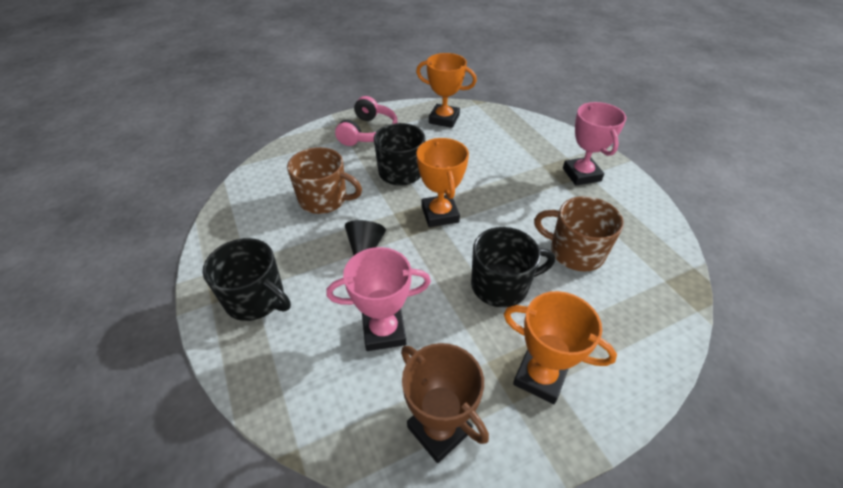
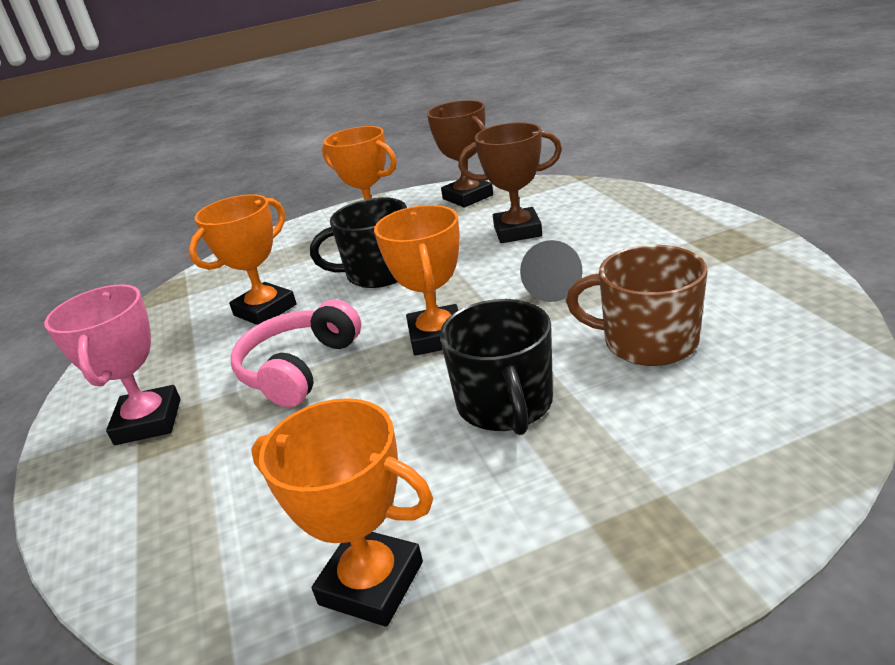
camera: 170 degrees left, 15 degrees down
(256, 299) = (678, 235): black mug -> none
(368, 132) = (604, 517): pink headphones -> pink headphones (299, 368)
(384, 331) = (517, 231): pink trophy -> brown trophy
(575, 252) = (265, 310): brown mug -> orange trophy

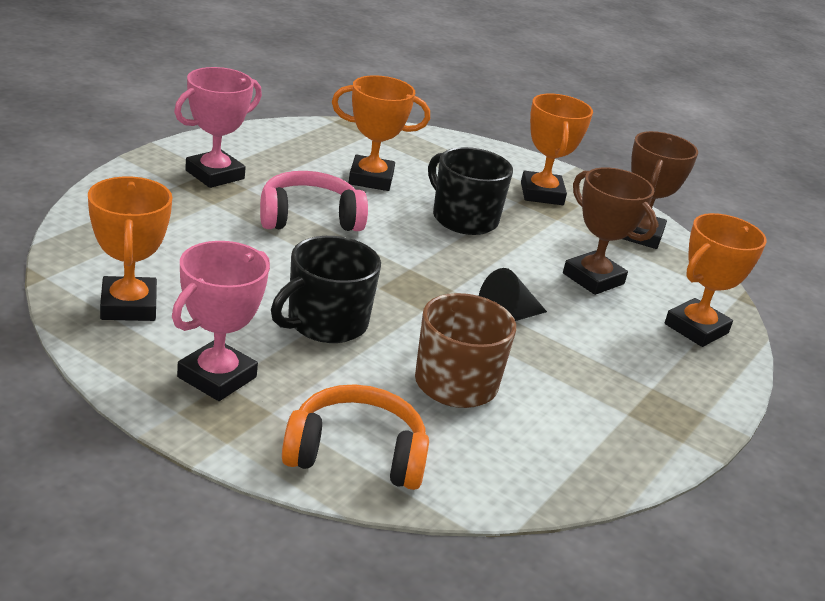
camera: 45 degrees right, 0 degrees up
(437, 336) = (390, 271): orange trophy -> orange trophy (696, 328)
(576, 528) = (217, 377): none -> pink trophy
(764, 442) = (356, 454): none -> orange headphones

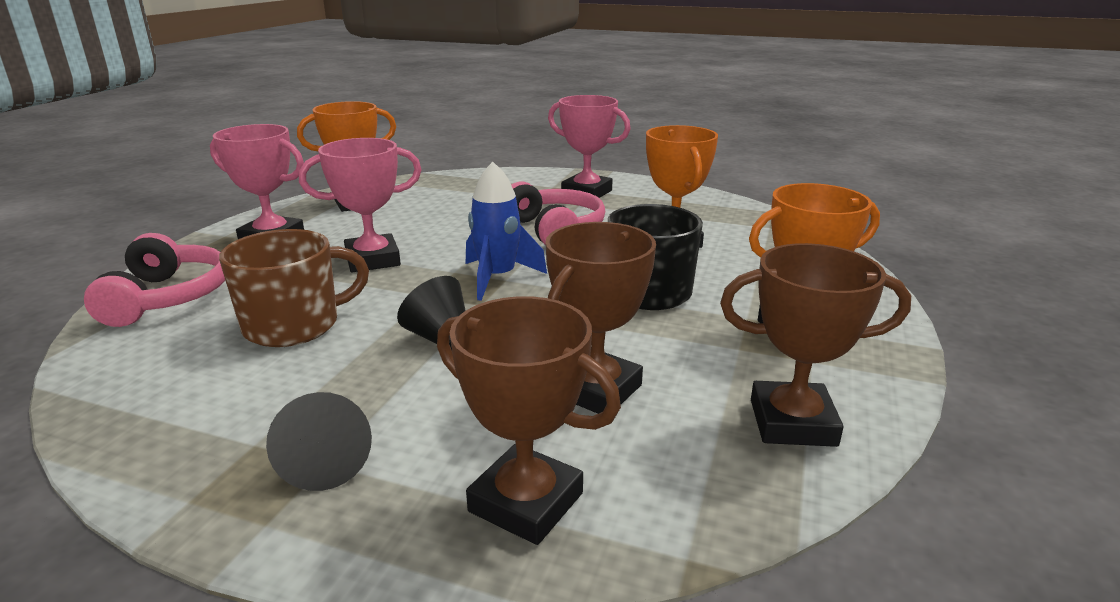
camera: 80 degrees right, 5 degrees down
(325, 323) = (372, 260): black mug -> pink trophy
(356, 454) = (167, 297): orange headphones -> pink headphones
(405, 270) = (498, 278): none -> blue rocket
(650, 387) = (326, 460): none -> black cone
(696, 328) = (526, 502): orange trophy -> brown trophy

